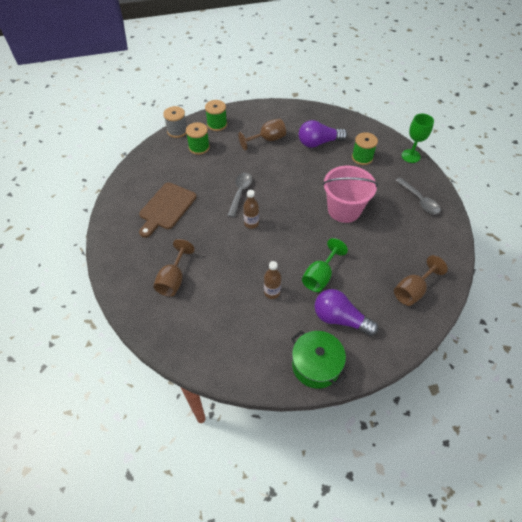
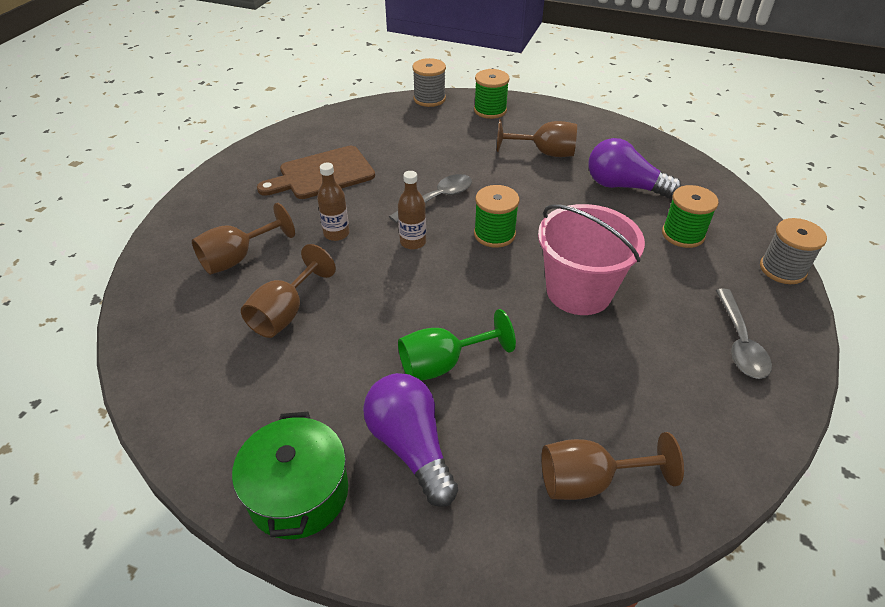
camera: 35 degrees right, 10 degrees down
(199, 147) = (438, 126): green spool -> green spool (494, 234)
(228, 293) = (285, 313): none -> brown goblet
(272, 292) = (346, 345): brown bottle -> brown bottle (336, 234)
(410, 156) = (782, 269): green goblet -> grey spool

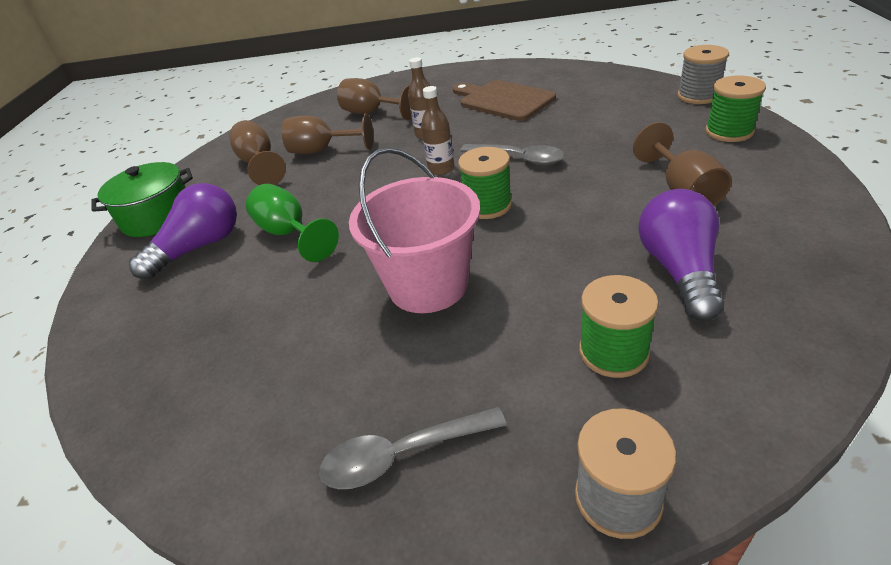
camera: 75 degrees right, 5 degrees down
(588, 481) = (166, 355): brown goblet -> brown goblet (259, 163)

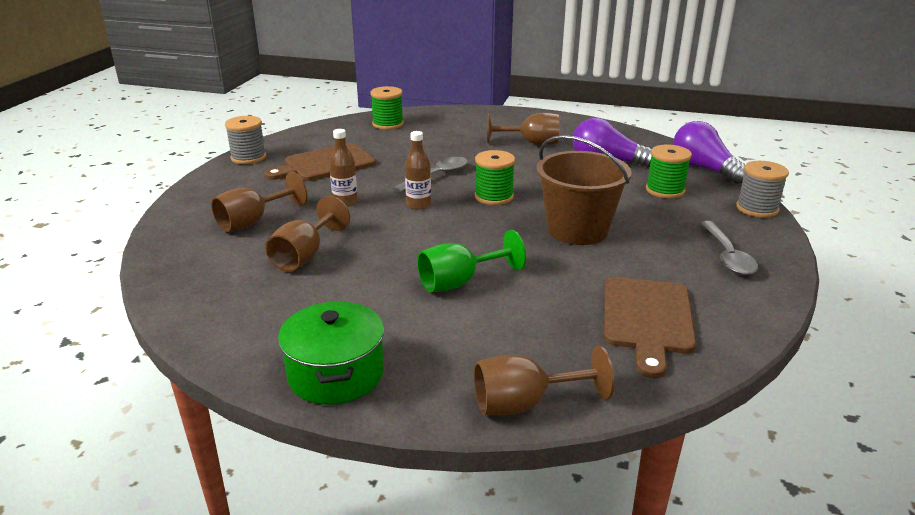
camera: 80 degrees left, 10 degrees down
(200, 247) = (438, 337): purple light bulb -> purple light bulb (704, 169)
(224, 380) = (647, 319): none -> brown cutting board
(259, 163) = (283, 296): brown goblet -> brown goblet (524, 403)
(428, 285) = (577, 230): pink bucket -> brown bucket
(698, 96) = (419, 112): grey spool -> grey spool (248, 157)
(729, 131) = (476, 118): green spool -> green spool (388, 124)

